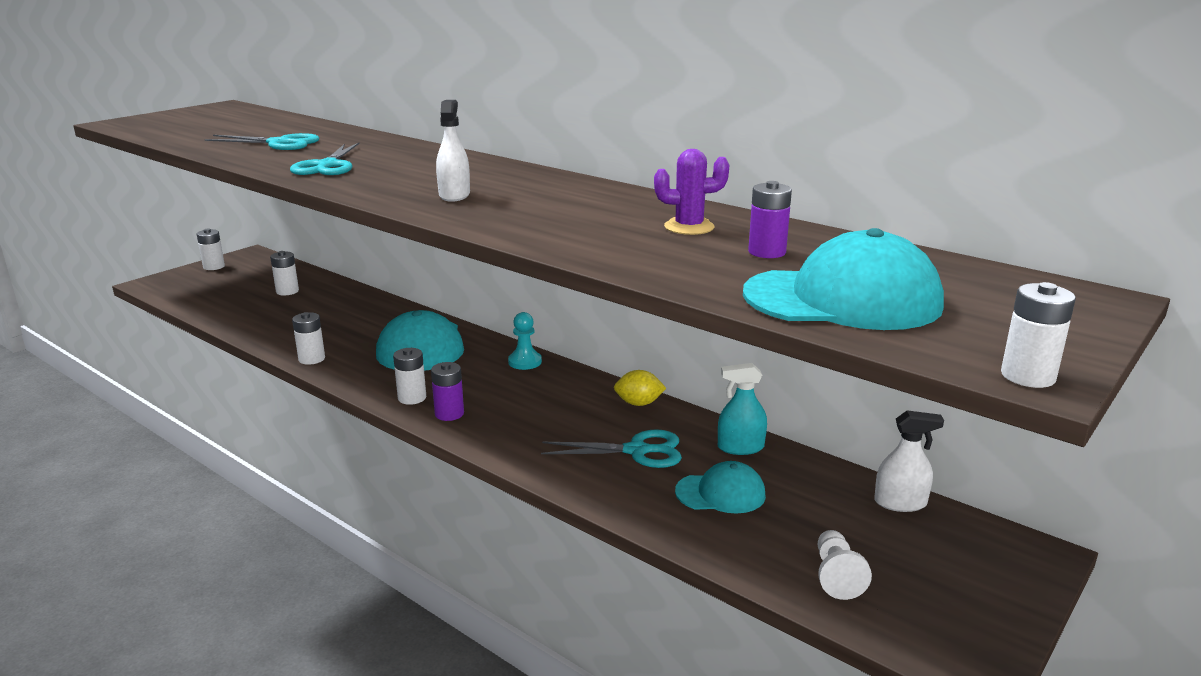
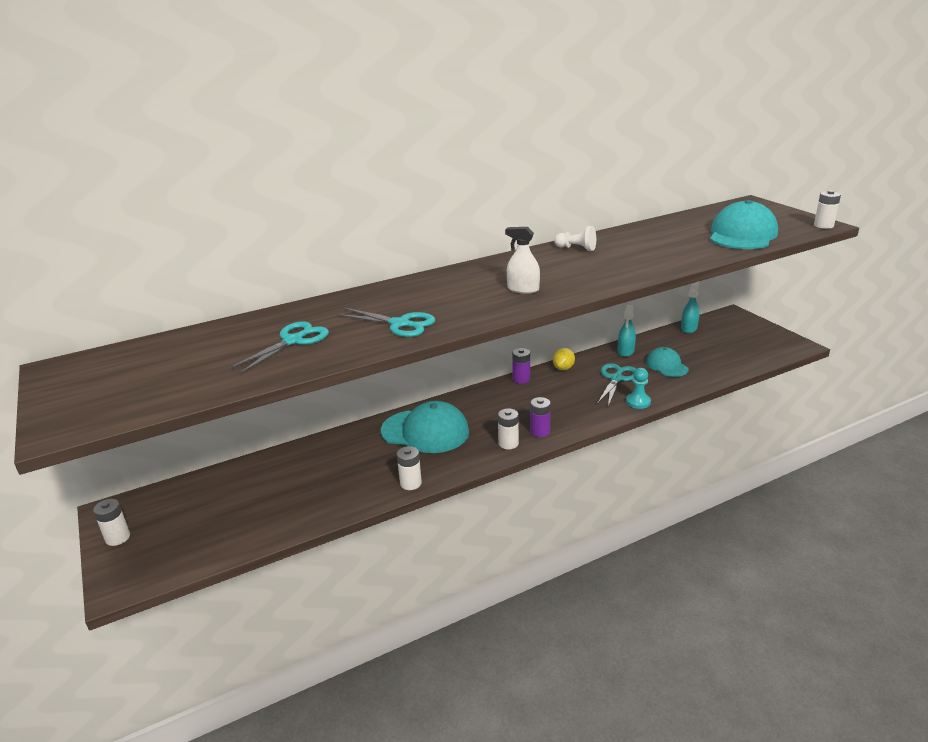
camera: 65 degrees left, 5 degrees up
(287, 291) = (246, 490): white battery -> none
(525, 362) = (483, 395): turquoise pawn -> turquoise pawn (638, 402)
(689, 227) = (628, 244): purple cactus -> none
(720, 493) = (666, 365): turquoise cap -> turquoise cap turned 45 degrees counterclockwise
(767, 252) = (675, 236): purple battery -> purple battery (521, 379)
(836, 576) = (739, 355): white pawn -> white pawn (576, 248)
(900, 503) = (689, 328): white spray bottle -> turquoise spray bottle

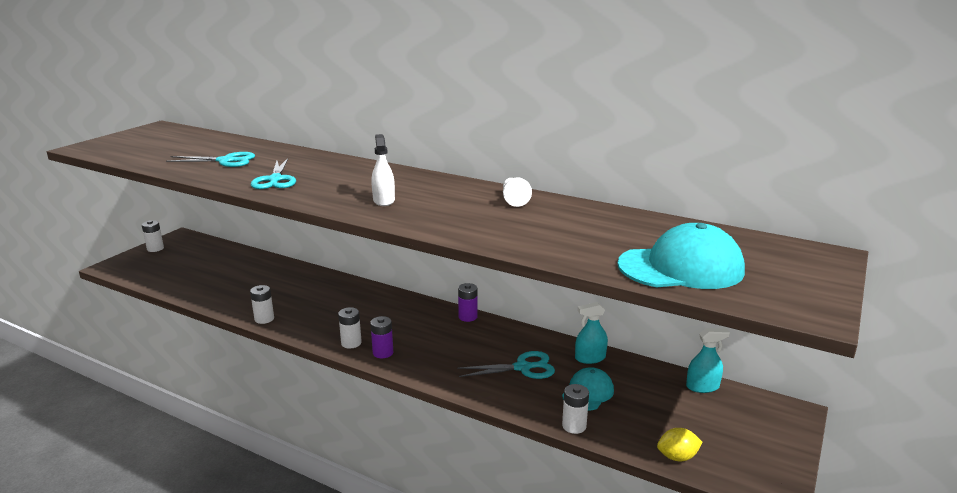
camera: 55 degrees right, 5 degrees down
(425, 431) = (341, 301): turquoise cap -> none
(563, 368) = (512, 332): yellow lemon -> yellow lemon (677, 457)
(638, 402) = (487, 393): turquoise pawn -> none
(823, 225) = (811, 315): white battery -> white battery (574, 426)

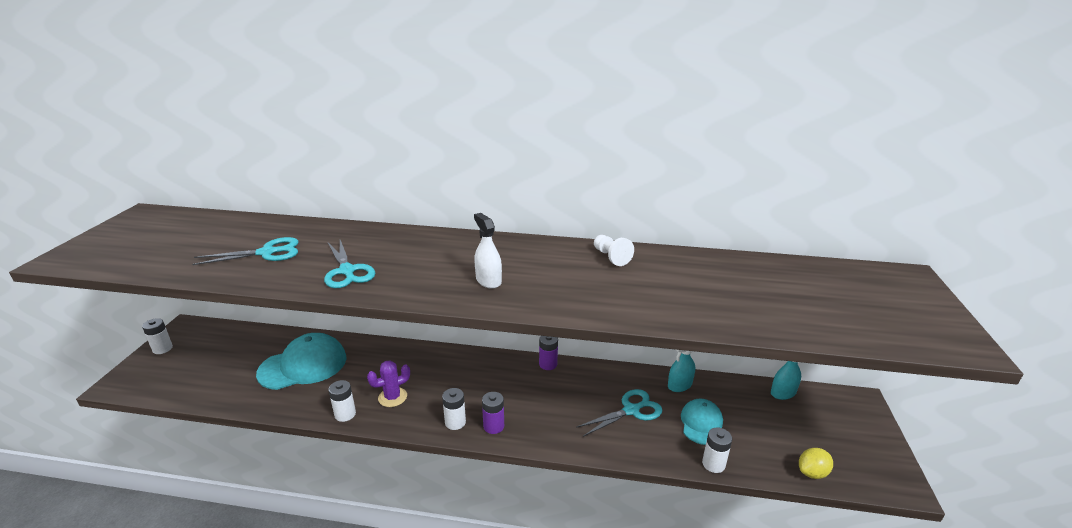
camera: 20 degrees left, 5 degrees up
(310, 315) = (392, 397): none -> purple cactus
(681, 267) = (821, 314): turquoise cap -> turquoise cap (303, 365)

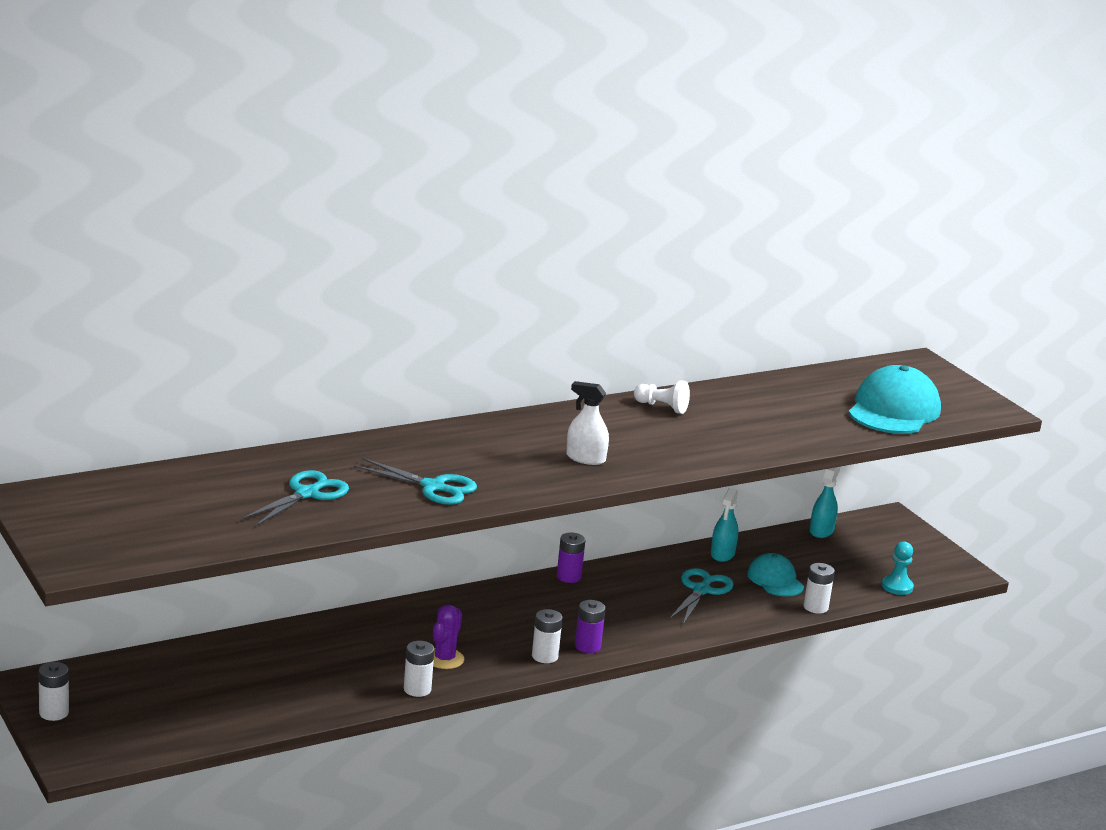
camera: 40 degrees left, 5 degrees down
(303, 365) = (285, 667): turquoise cap -> turquoise cap (893, 410)
(812, 473) = (897, 587): yellow lemon -> turquoise pawn

